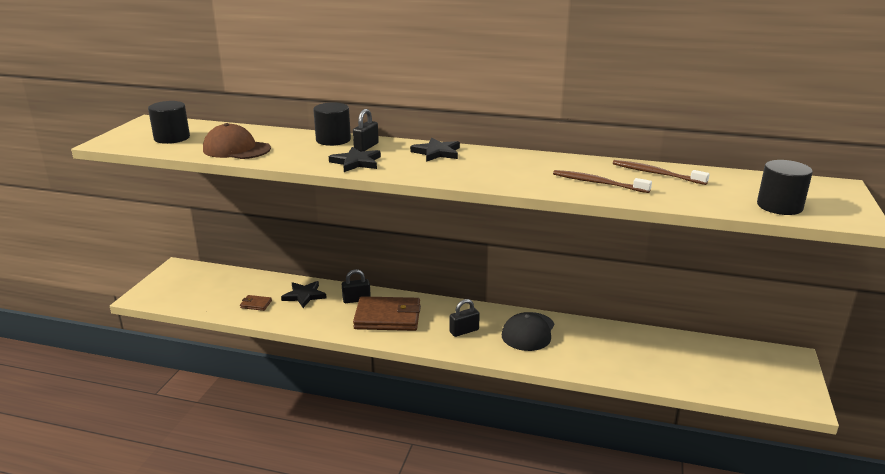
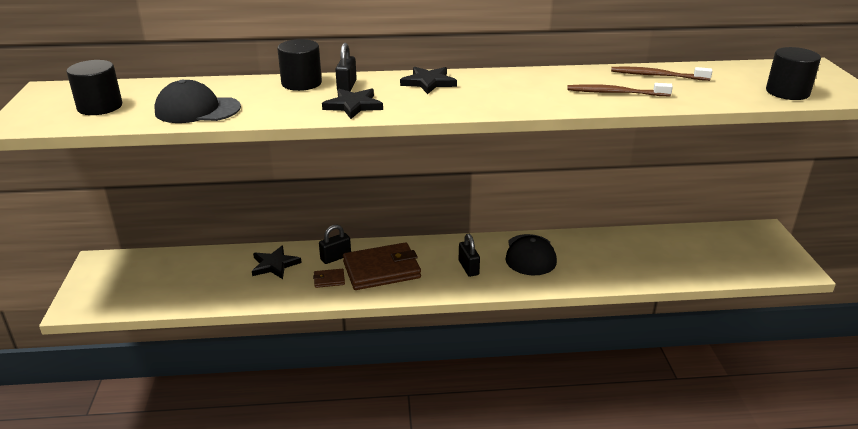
camera: 20 degrees left, 5 degrees up
(236, 149) = (197, 110): brown cap -> black cap
(256, 304) = (225, 286): brown wallet -> brown wallet (329, 280)
(464, 331) = (468, 268): black padlock -> black padlock turned 60 degrees counterclockwise

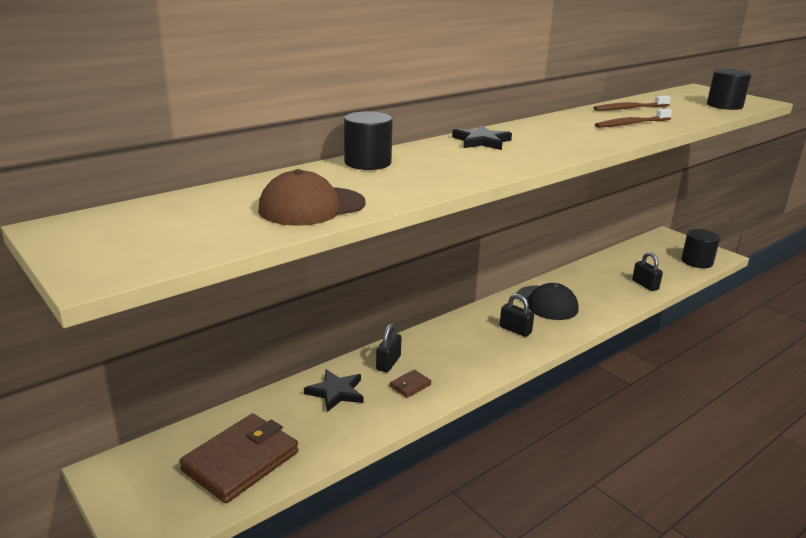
camera: 35 degrees left, 5 degrees down
(100, 107) = (180, 230): black cylinder -> black cylinder (697, 262)
(197, 110) = (312, 207): black cap -> brown cap
(346, 86) = (417, 157): black padlock -> black padlock (645, 285)
(353, 106) = (461, 171): black star -> none
(381, 270) = (446, 358): brown wallet -> brown wallet (241, 461)

